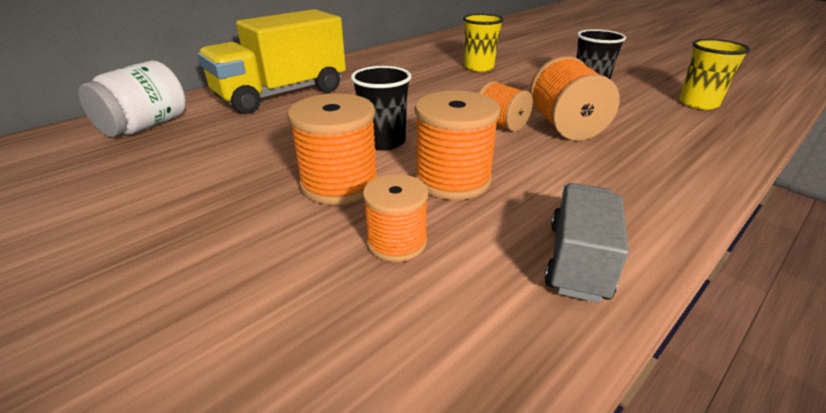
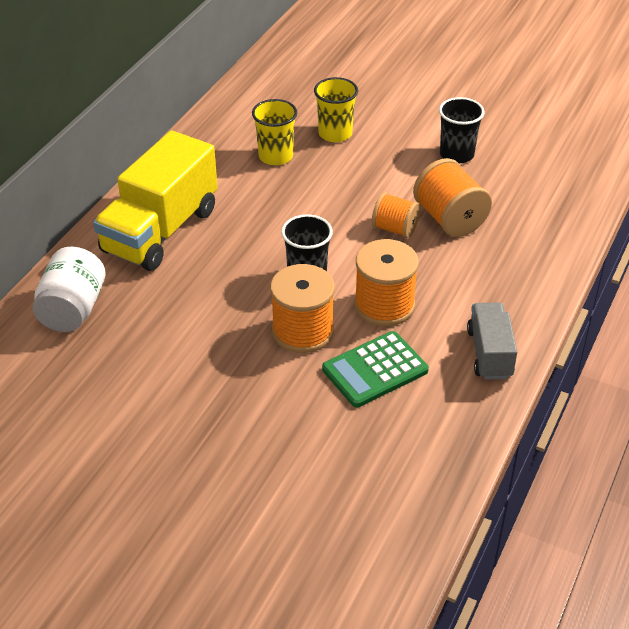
camera: 20 degrees left, 10 degrees up
(396, 242) = (375, 370): orange spool -> green calculator
(698, 103) = (556, 156): yellow cup -> yellow cup (275, 156)

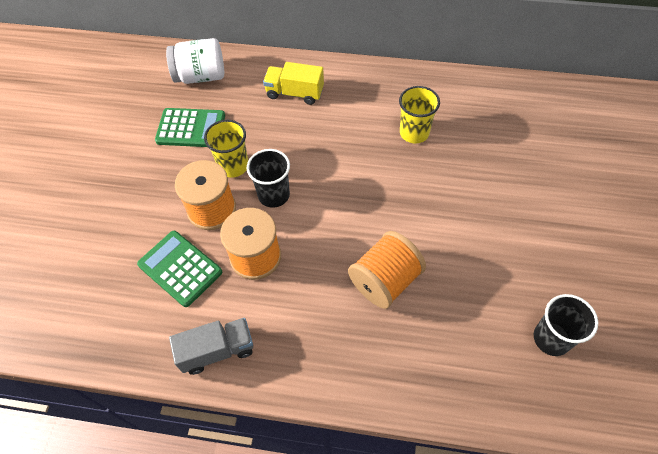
camera: 75 degrees right, 15 degrees up
(160, 231) = (295, 93): yellow truck -> yellow truck, size x0.55
(162, 332) = (191, 128): none -> green calculator
(335, 134) = (466, 164): yellow cup -> yellow cup (233, 166)
(395, 229) = (354, 241): orange spool -> none
(456, 154) = (485, 266): black cup -> black cup (551, 338)

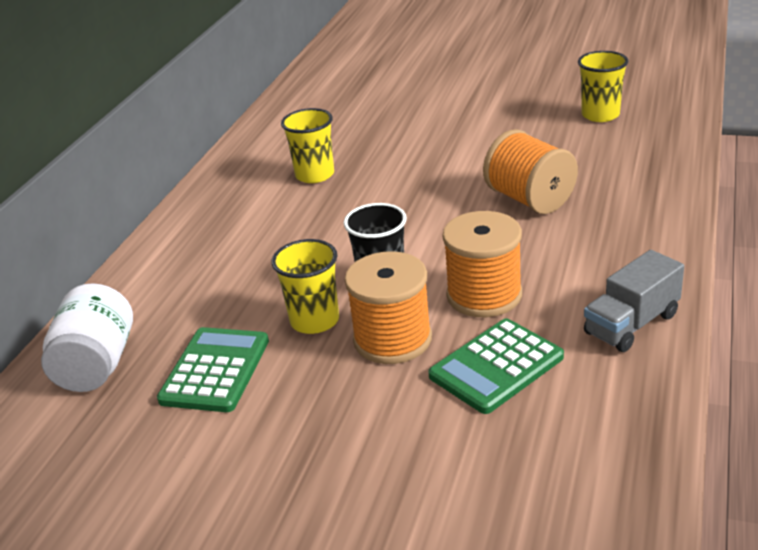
camera: 80 degrees left, 25 degrees down
(217, 351) = (631, 324): grey truck -> grey truck turned 120 degrees counterclockwise
(295, 93) = (195, 265): yellow truck -> none
(551, 338) = (600, 115): black cup -> yellow cup

